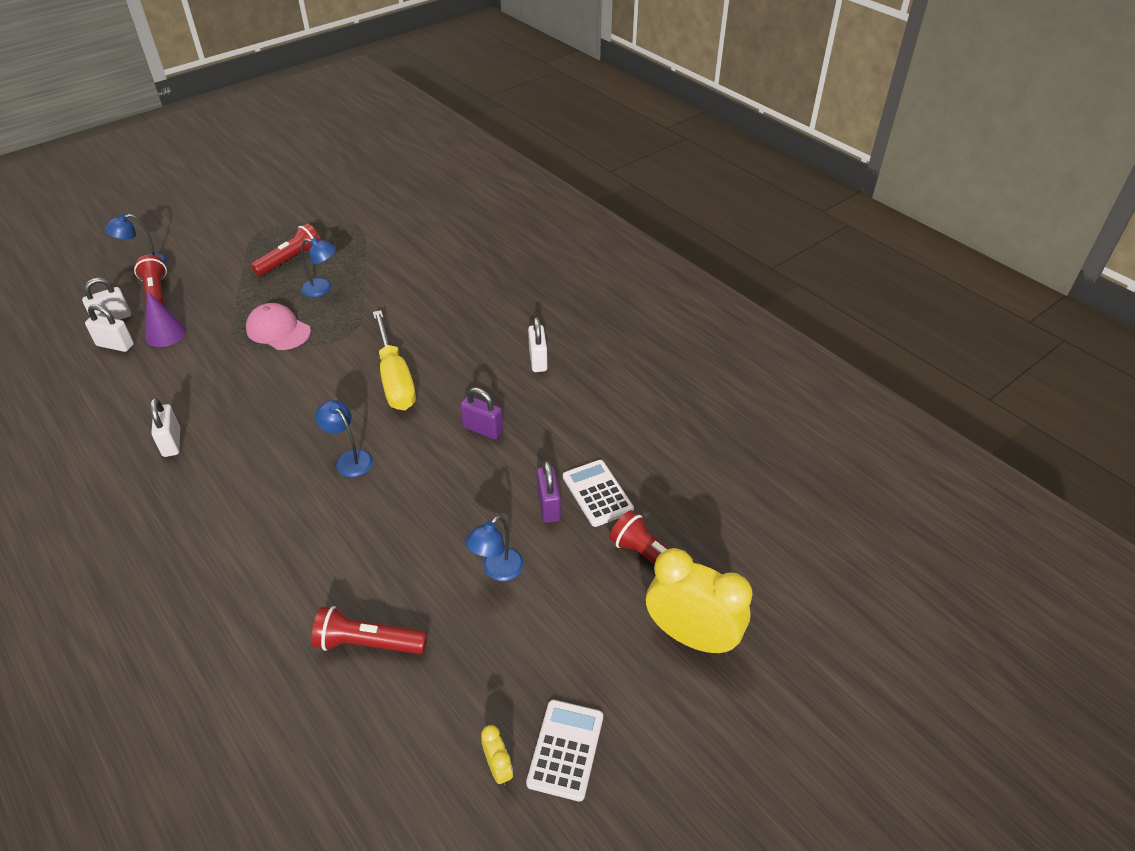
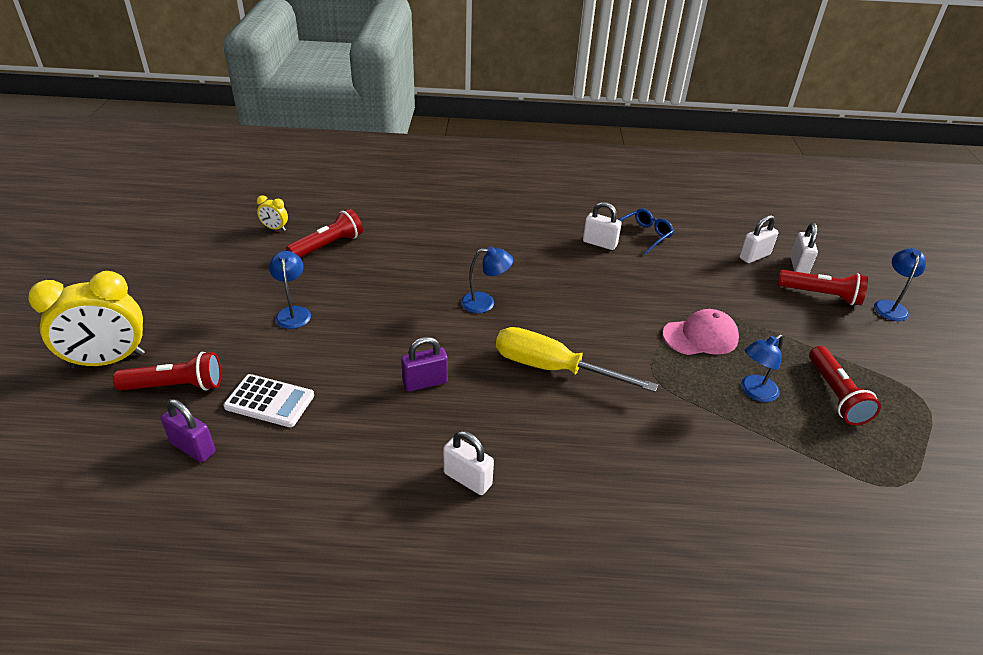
camera: 130 degrees right, 5 degrees down
(128, 421) = (644, 235): none -> blue glasses
(165, 334) = (750, 281): purple cone -> none
(498, 768) = (193, 249): yellow clock -> yellow clock (275, 228)
(548, 506) = (301, 367): purple padlock -> purple padlock (193, 447)
(565, 749) = (159, 272): white calculator -> none

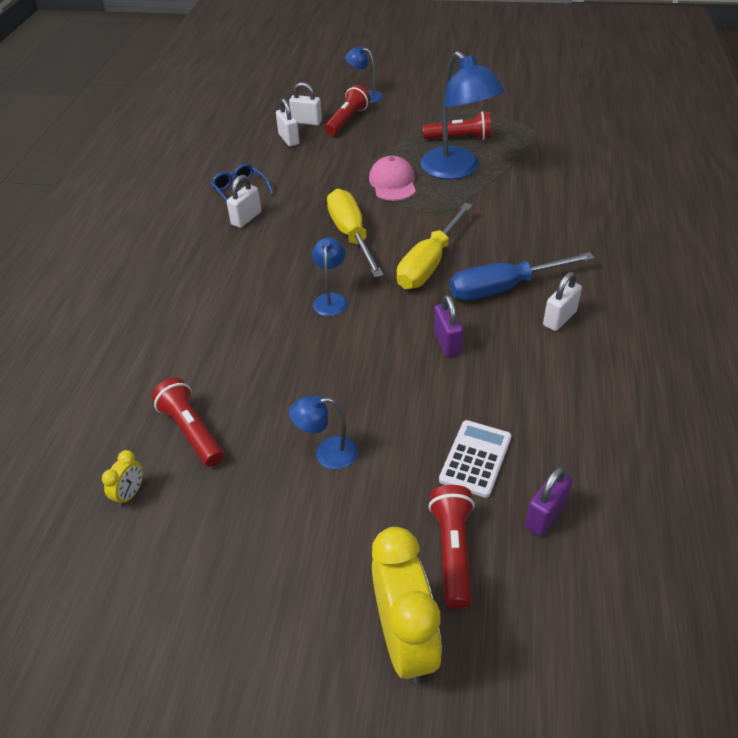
camera: 80 degrees left, 5 degrees up
(517, 430) = (503, 288): none -> blue screwdriver
(589, 310) = (351, 235): none -> yellow screwdriver
(754, 392) = (457, 170): blue lamp -> blue lamp, size x2.07

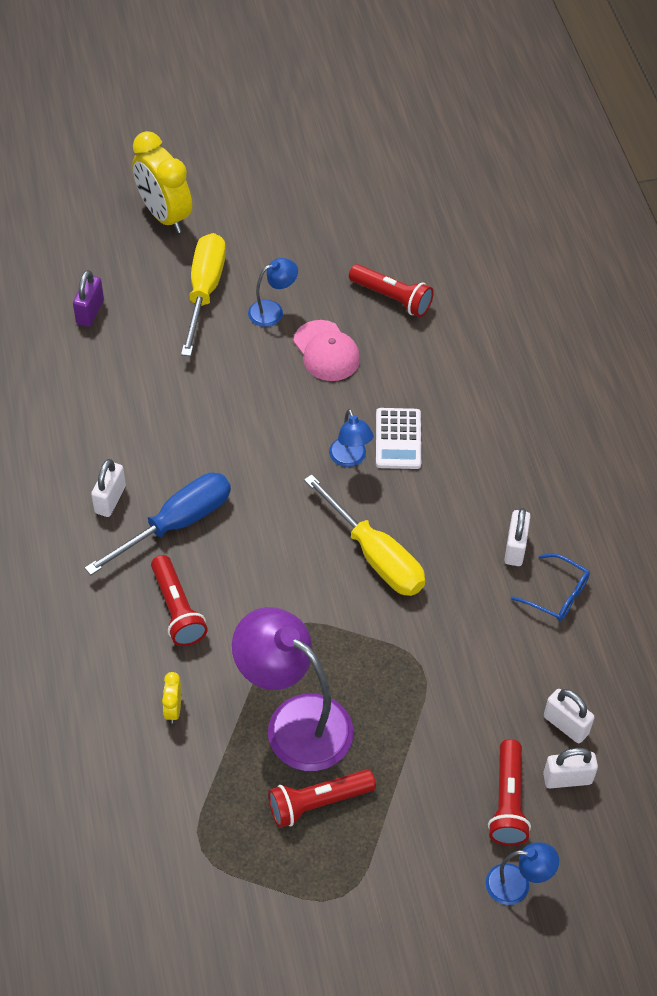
camera: 155 degrees right, 10 degrees up
(130, 494) = (402, 243): yellow clock -> yellow clock (173, 709)
(393, 183) = (370, 668): pink cap -> pink cap (326, 351)
(429, 263) = (268, 537): yellow screwdriver -> yellow screwdriver (204, 291)
(447, 343) = (213, 440): purple padlock -> none
(453, 551) = (150, 271): red flashlight -> red flashlight (177, 609)
(457, 170) = (295, 721): blue lamp -> purple lamp
(475, 459) = (153, 339): white calculator -> white calculator (398, 439)

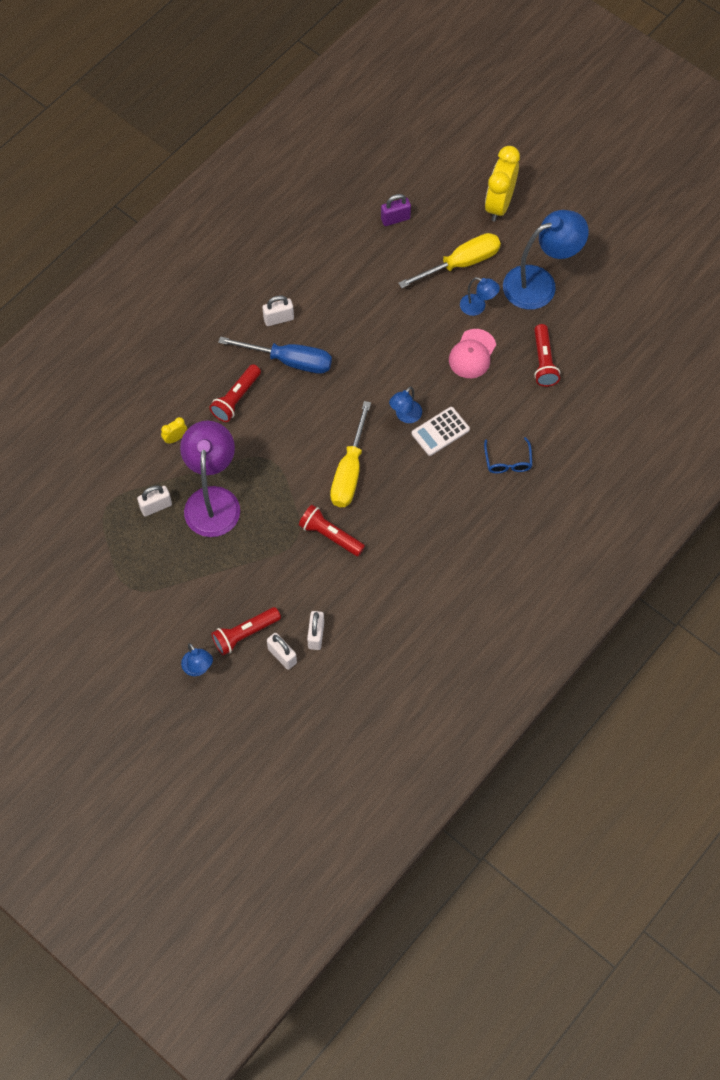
camera: 55 degrees right, 10 degrees up
(294, 242) = (540, 283): none -> blue lamp
(318, 803) = (174, 542): red flashlight -> red flashlight (330, 535)
(515, 548) = (414, 539): white padlock -> white padlock (156, 506)
(557, 594) = (400, 580): blue glasses -> blue glasses (508, 461)

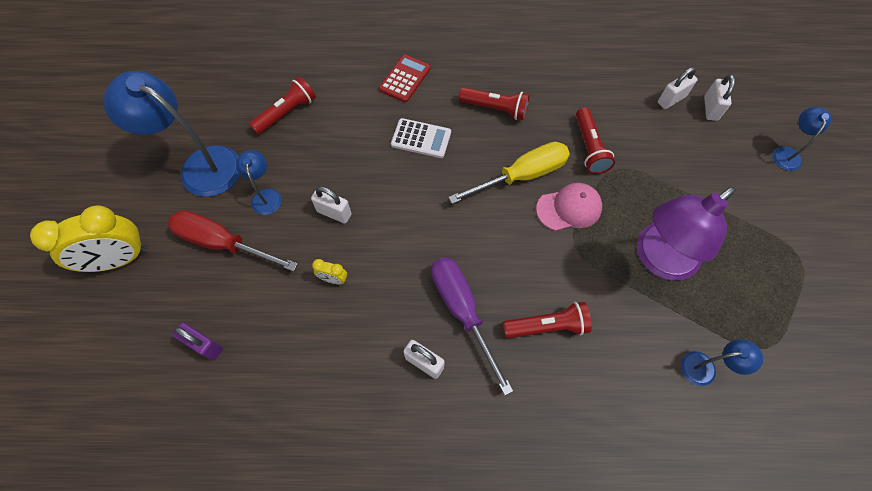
camera: 130 degrees left, 0 degrees up
(156, 506) = (717, 302): white padlock -> white padlock (334, 213)
(175, 438) = (641, 346): yellow clock -> yellow clock (333, 279)
(245, 634) = (726, 144): red flashlight -> red flashlight (495, 109)
(289, 361) = (462, 311): blue screwdriver -> purple screwdriver
(405, 416) = (430, 173): blue lamp -> blue lamp (705, 367)
(461, 263) = (222, 243): yellow screwdriver -> red screwdriver
(472, 354) = (322, 167): pink cap -> pink cap (569, 208)
(508, 461) = (405, 79): blue glasses -> red calculator

